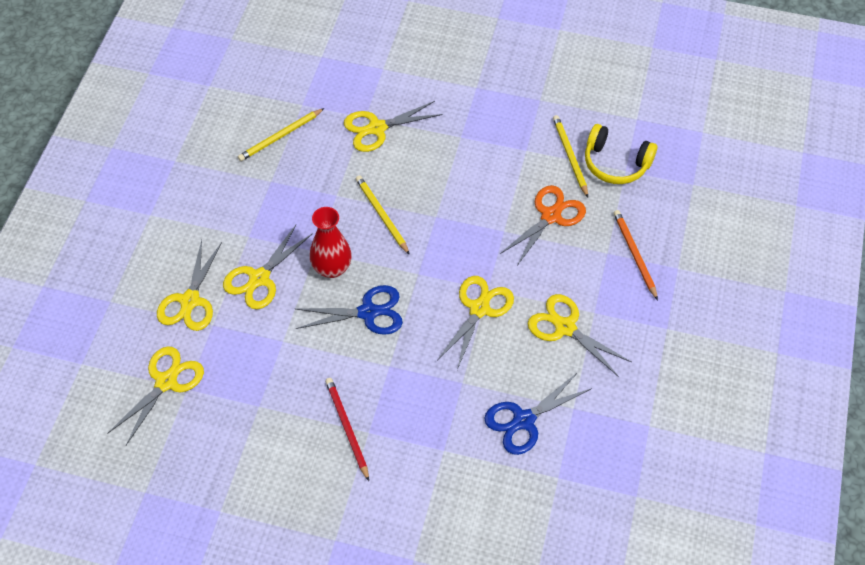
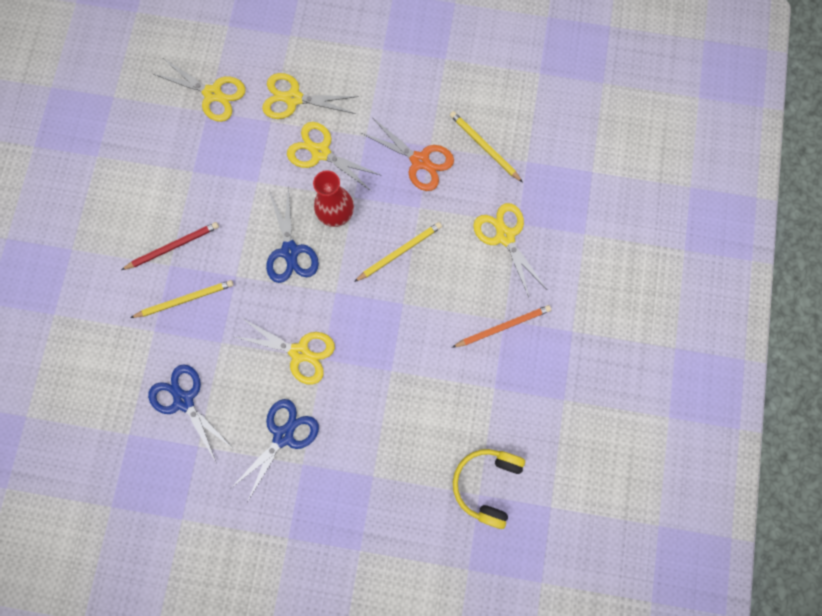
camera: 85 degrees right, 20 degrees up
(550, 216) = (413, 417): orange scissors -> orange scissors (420, 161)
(565, 327) = (283, 436): yellow scissors -> blue scissors
(570, 156) = (491, 434): yellow pencil -> yellow pencil (185, 299)
(634, 254) = (373, 505): orange pencil -> orange pencil (503, 326)

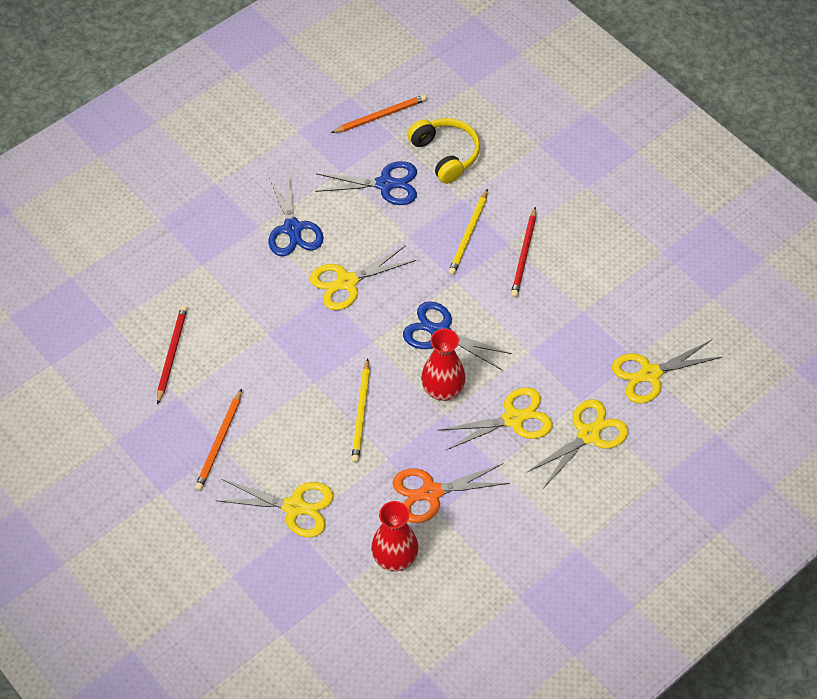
camera: 130 degrees right, 20 degrees down
(114, 463) = (380, 116): none -> orange pencil
(466, 425) = (172, 354): none -> red pencil
(484, 147) = (395, 558): yellow pencil -> red vase
(487, 484) = (114, 334): yellow headphones -> yellow headphones (445, 155)

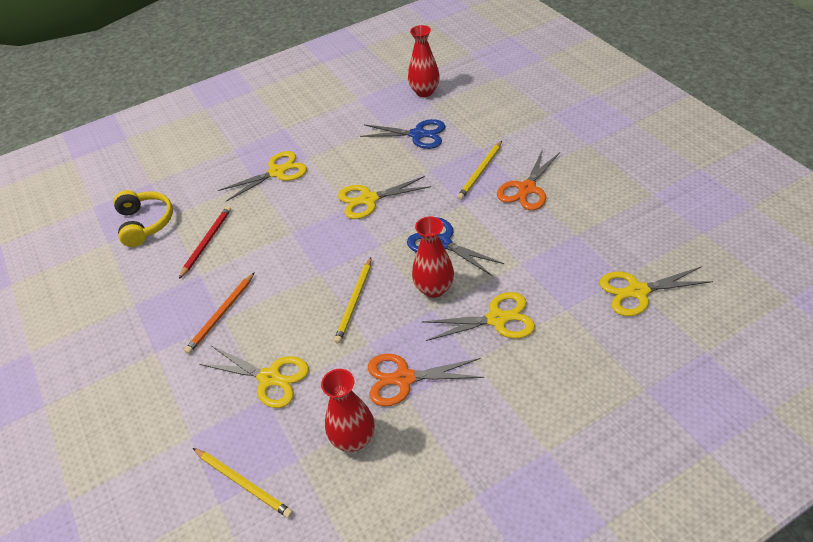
camera: 15 degrees right, 10 degrees down
(292, 228) = (335, 160): blue scissors -> none
(300, 613) = (243, 483): none -> yellow pencil
(380, 116) = (424, 92): orange pencil -> red vase
(445, 155) = (471, 118): yellow headphones -> yellow headphones (145, 223)
(524, 255) = (527, 189): red pencil -> orange scissors
(588, 434) = (570, 340): yellow scissors -> yellow scissors (277, 172)

